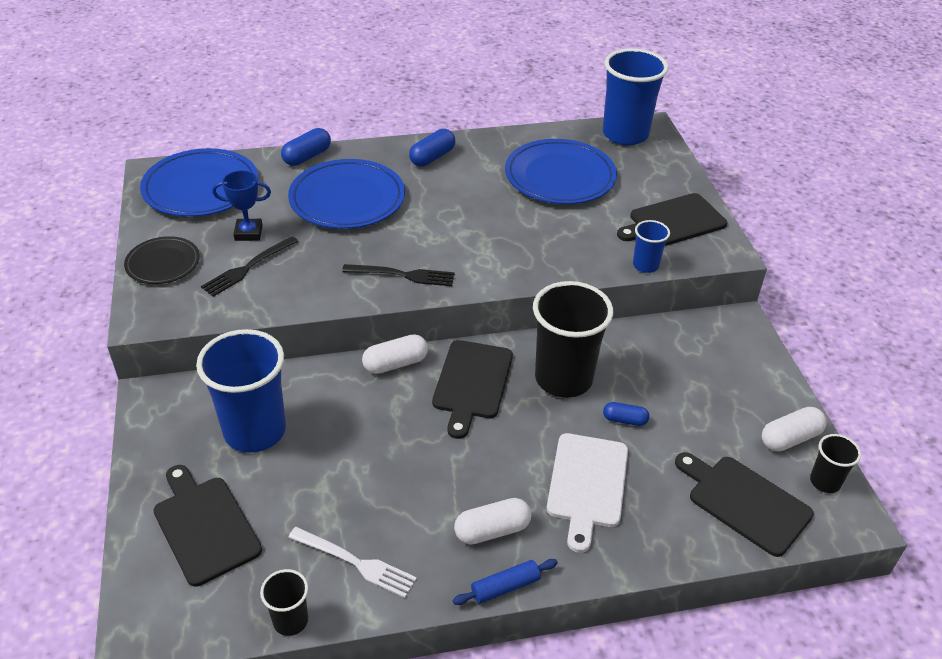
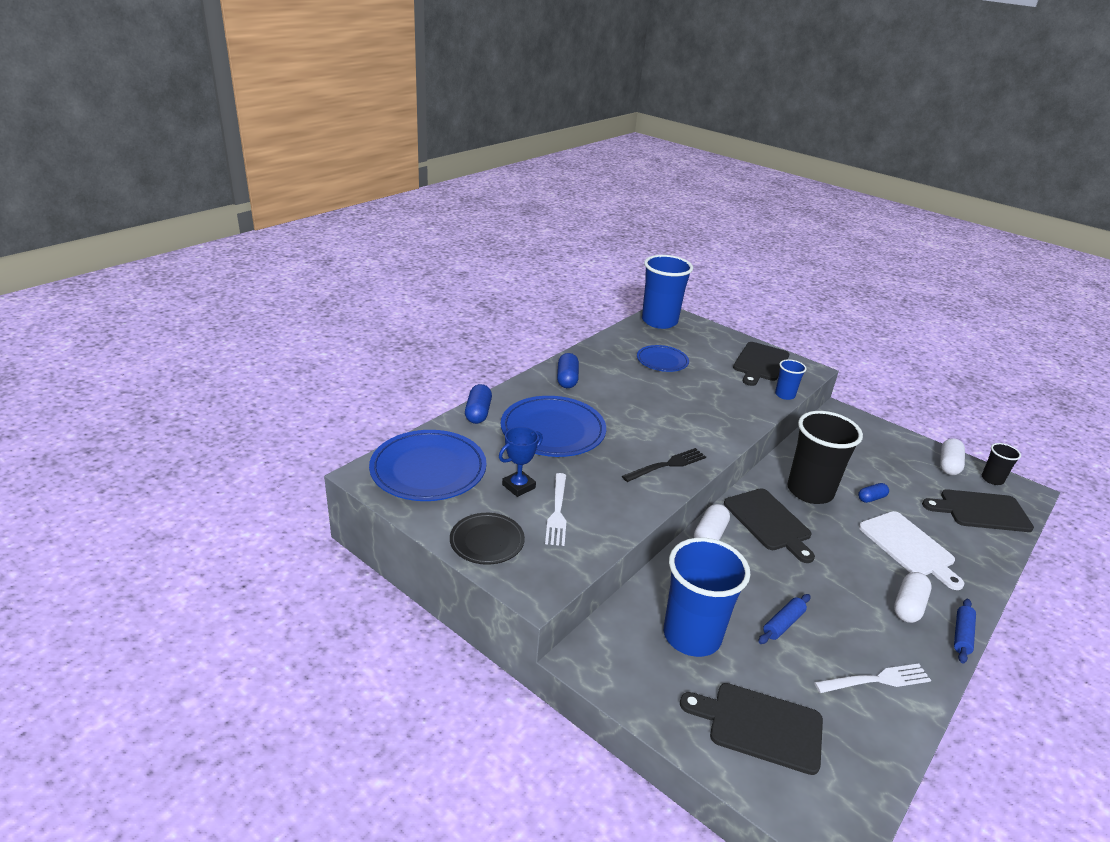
camera: 40 degrees left, 10 degrees down
(247, 268) = (557, 512): black fork -> white fork
(290, 620) = (900, 747): black cup -> none
(345, 469) = (783, 624): none -> blue rolling pin
(560, 176) = (662, 361): blue plate -> blue plate, size x0.58

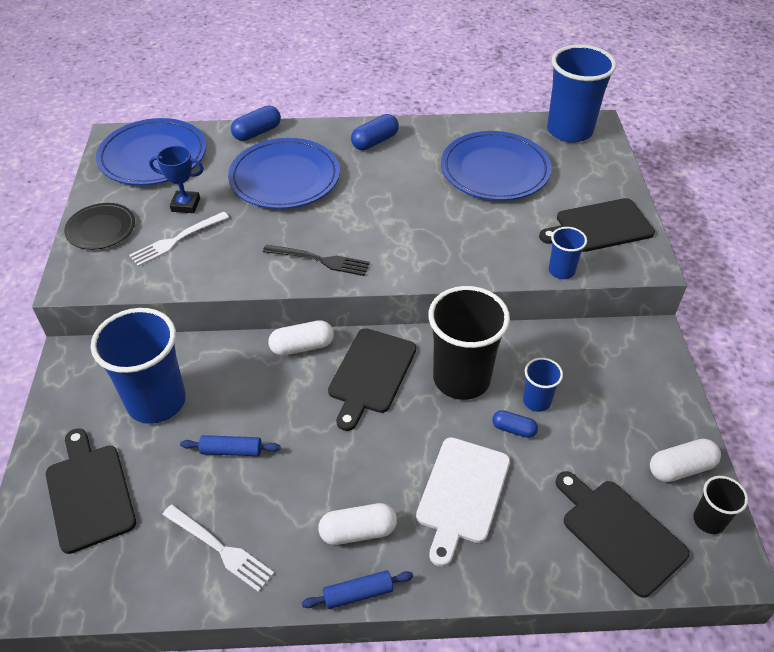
camera: 50 degrees right, 15 degrees up
(662, 361) = (495, 170): blue plate -> blue plate, size x1.72
(855, 477) = (536, 401): none -> blue cup

